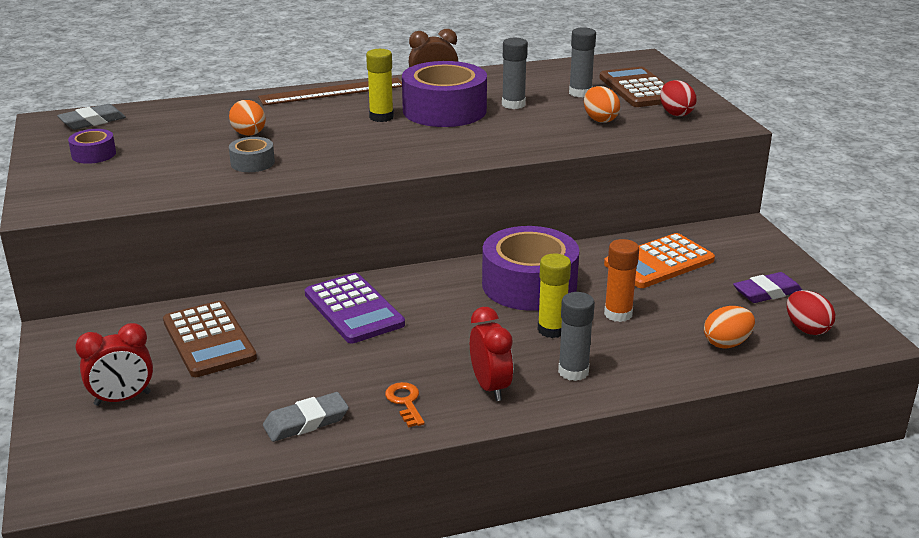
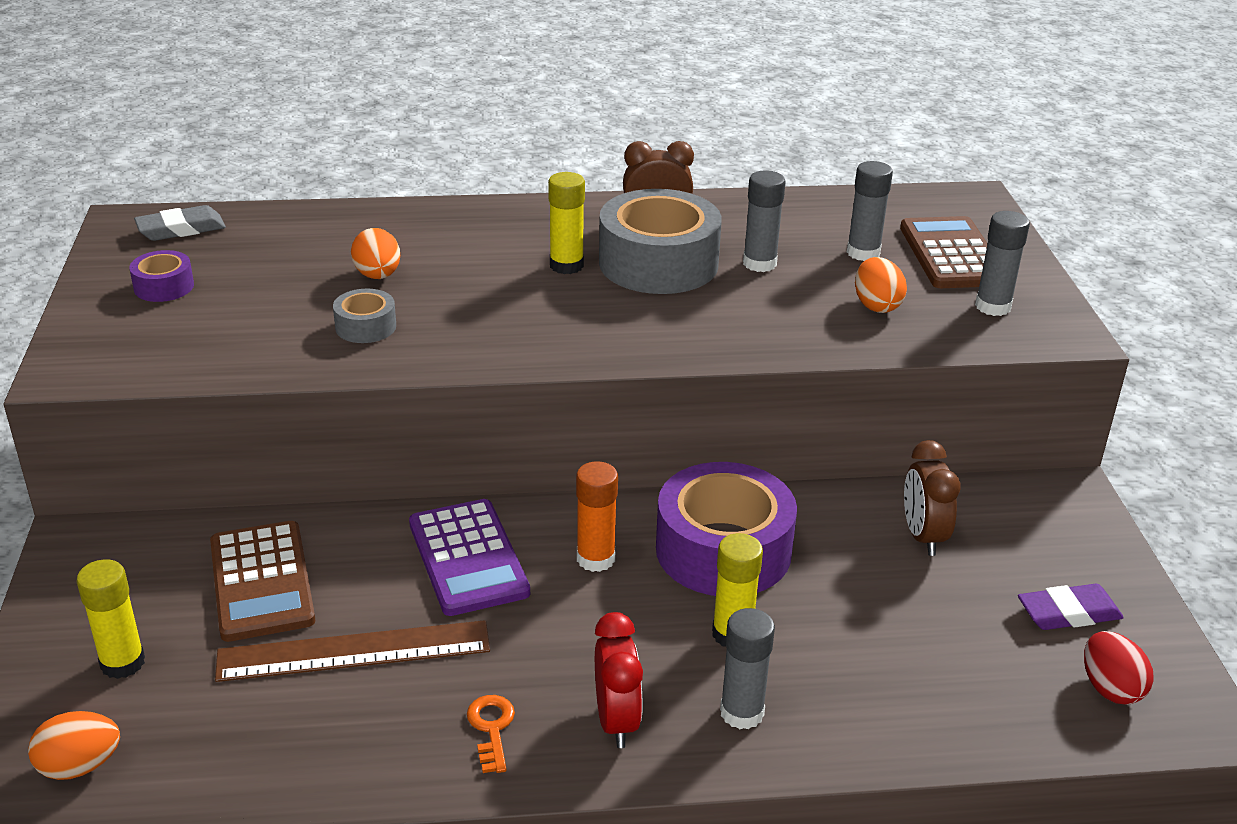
camera: 10 degrees right, 5 degrees up
(122, 399) = (122, 663): red clock -> yellow glue stick
(306, 422) = (348, 740): grey eraser -> none
(332, 91) = (513, 212): brown ruler -> brown ruler (354, 651)
(444, 110) = (658, 263): purple tape -> grey tape
(618, 314) = (836, 620): orange glue stick -> orange glue stick (595, 559)
(659, 262) = (923, 536): orange calculator -> brown clock
(675, 113) = (993, 306): red egg -> grey glue stick
(726, 343) = (981, 697): orange egg -> orange egg (80, 766)

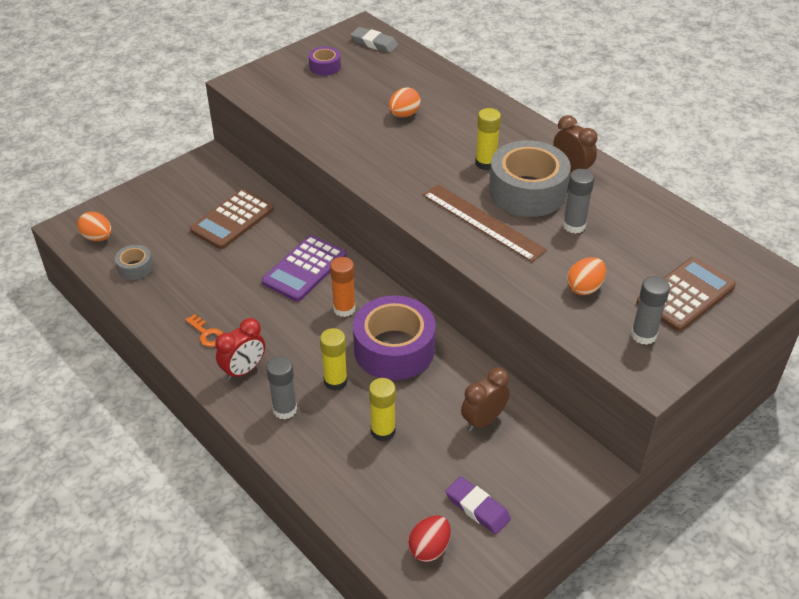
camera: 55 degrees right, 10 degrees up
(122, 663) = (156, 214): yellow glue stick -> yellow glue stick (383, 431)
(354, 651) = (216, 269): brown ruler -> brown ruler (483, 222)
(366, 326) = (358, 135): grey tape -> grey tape (135, 267)
(491, 728) = (207, 334): orange key -> orange key turned 90 degrees clockwise
(863, 253) = (638, 259): grey glue stick -> none

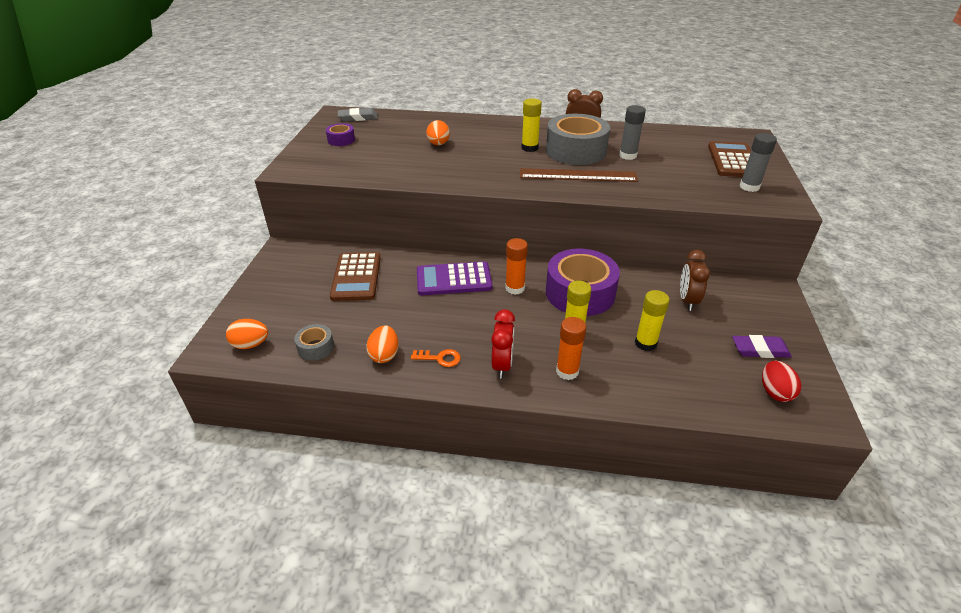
camera: 40 degrees left, 5 degrees down
(285, 409) = (567, 371): grey glue stick -> orange glue stick
(304, 269) = (454, 279): purple calculator -> purple calculator turned 90 degrees clockwise
(584, 288) = (684, 180): orange egg -> orange egg (384, 355)

